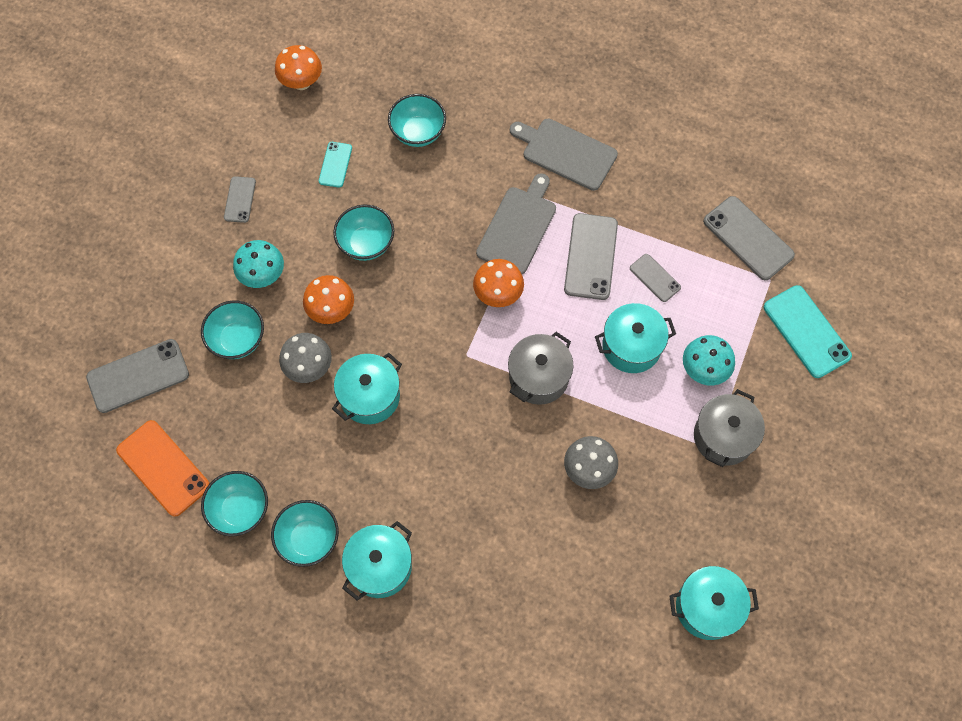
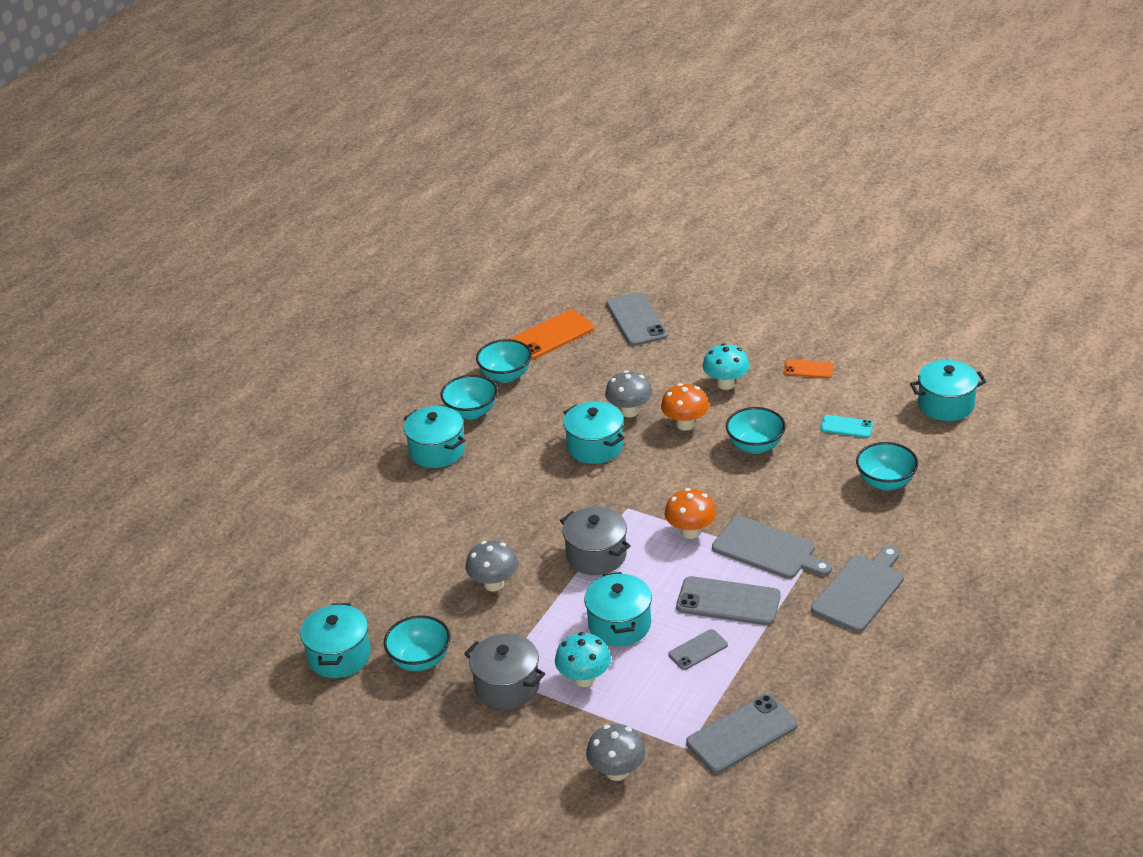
camera: 100 degrees right, 30 degrees down
(238, 339) = (663, 371): turquoise bowl -> turquoise bowl (420, 660)
(240, 199) = (808, 369): grey phone -> orange phone
(301, 82) = (946, 405): orange mushroom -> turquoise pot
(806, 331) = (617, 771): turquoise phone -> grey mushroom

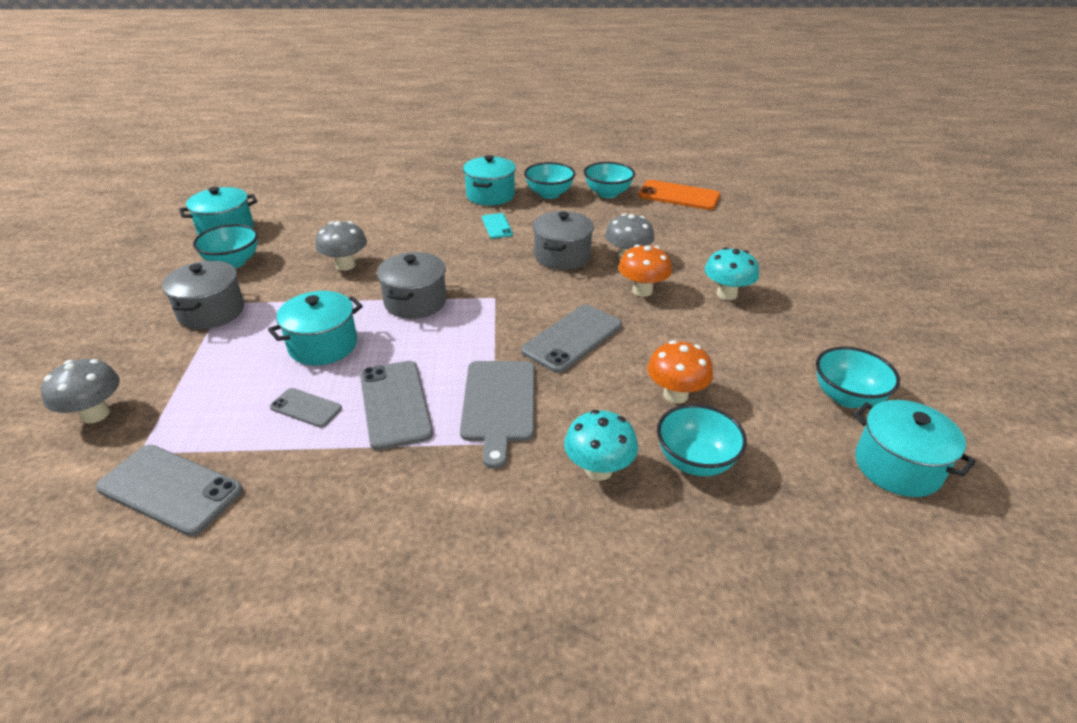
camera: 55 degrees right, 0 degrees up
(584, 679) = (235, 350): turquoise mushroom -> turquoise mushroom (598, 470)
(595, 447) = (562, 256): turquoise pot -> grey pot
(636, 320) = (750, 223): grey phone -> grey phone (572, 338)
(690, 532) = (488, 344): orange mushroom -> orange mushroom (675, 395)
(755, 446) = (655, 341): turquoise bowl -> turquoise bowl (847, 397)
(808, 369) = (814, 336): orange phone -> none
(846, 427) = (757, 395): turquoise phone -> turquoise phone (497, 226)
(860, 591) = (477, 508): grey cutting board -> none

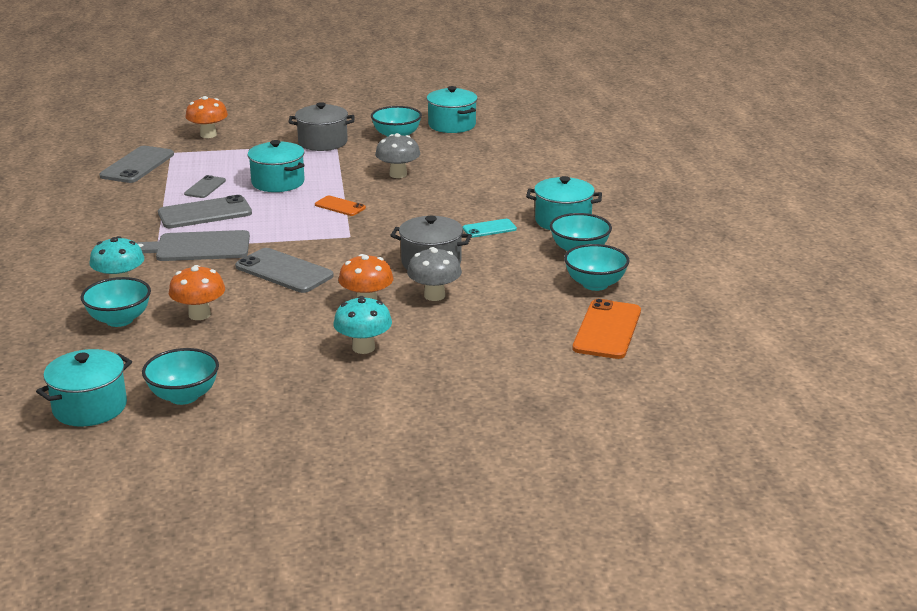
camera: 85 degrees right, 10 degrees down
(95, 414) = (208, 135): grey mushroom -> orange mushroom
(415, 302) = (340, 206): grey pot -> orange phone

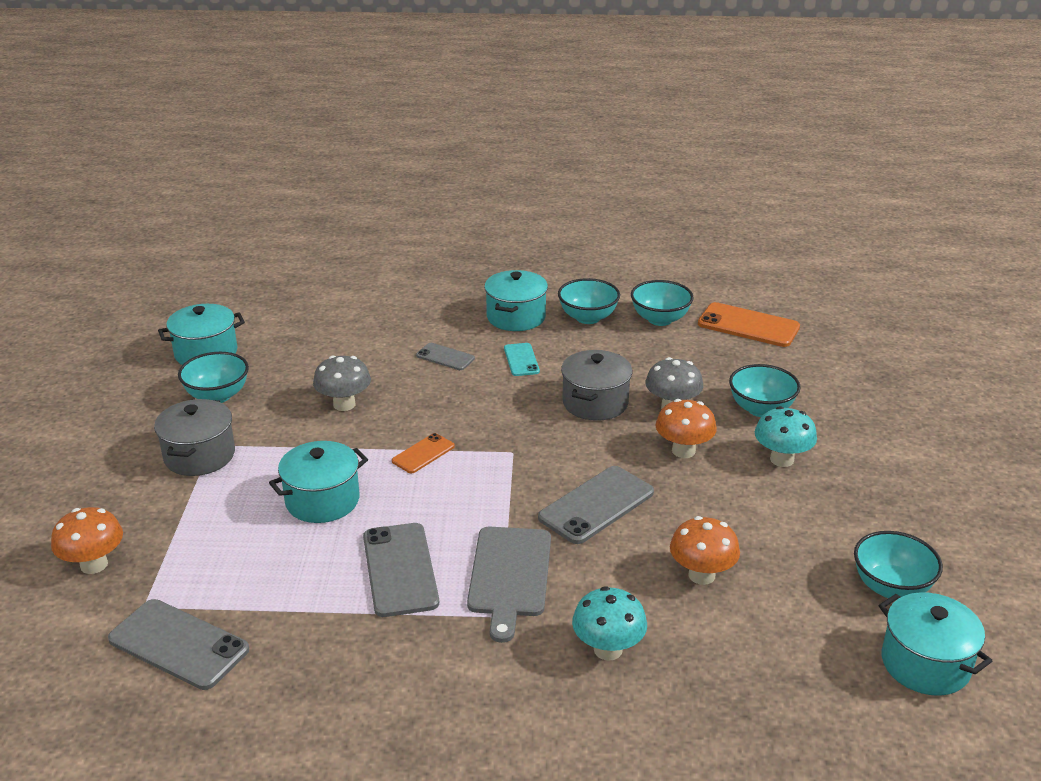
camera: 80 degrees left, 5 degrees up
(119, 320) = (710, 646): turquoise bowl -> turquoise bowl (761, 409)
(205, 187) = (307, 569): grey phone -> grey phone (445, 357)

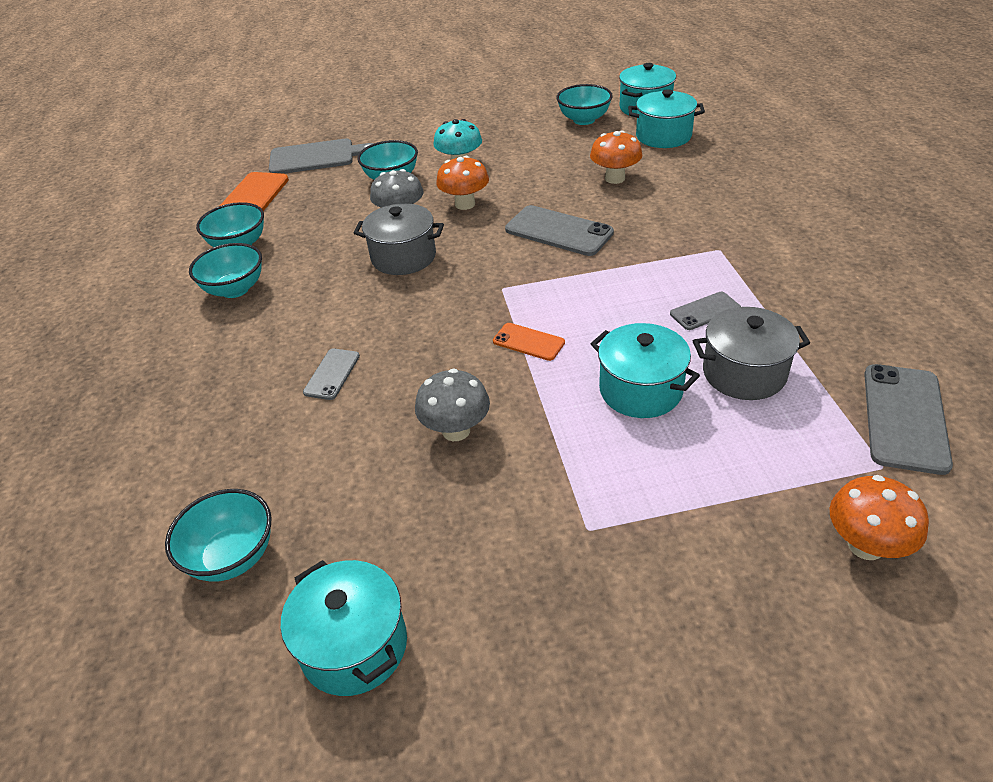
camera: 100 degrees left, 10 degrees up
(199, 456) = (615, 533): grey pot -> grey pot (744, 373)
(217, 396) = (472, 574): turquoise bowl -> turquoise bowl (232, 556)
(400, 569) = (705, 311): grey phone -> grey phone, size x0.56
(509, 576) = (672, 254): grey cutting board -> grey cutting board (316, 157)
(516, 317) = (233, 340): turquoise pot -> turquoise pot (663, 136)
(521, 360) = (330, 316): turquoise phone -> none
(608, 649) = (717, 201): turquoise mushroom -> none

